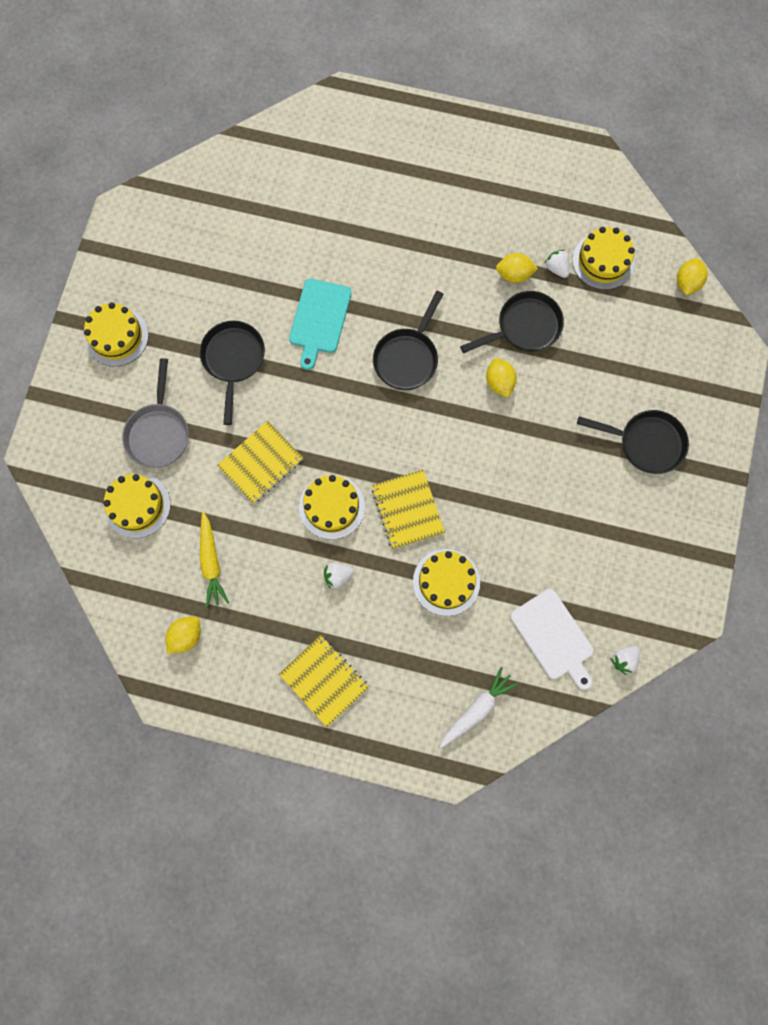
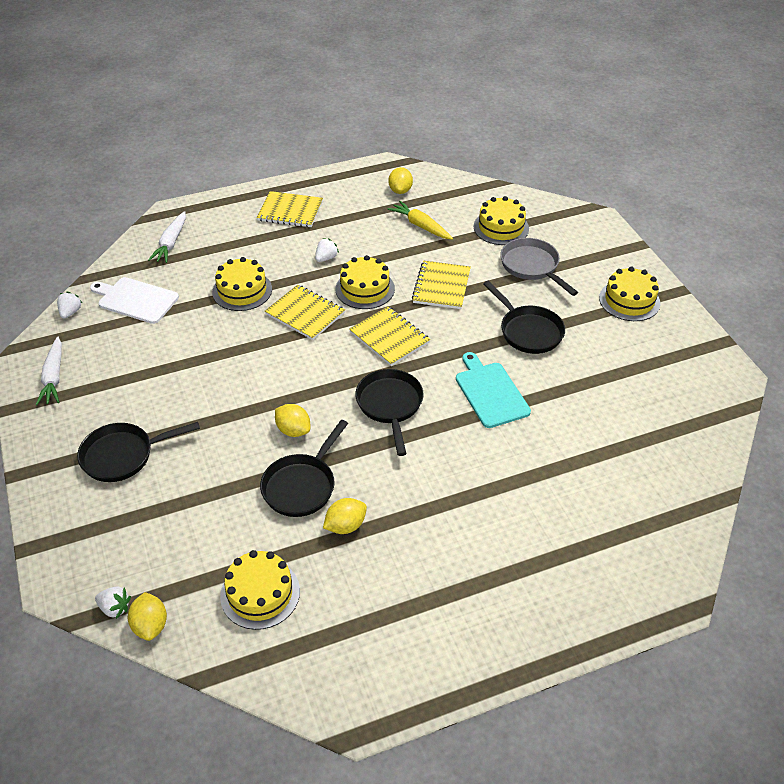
camera: 145 degrees right, 30 degrees down
(354, 431) = (389, 337): none -> yellow notebook
(556, 268) = (306, 557): white strawberry -> white strawberry (115, 608)
(670, 575) = (54, 377): none -> white carrot

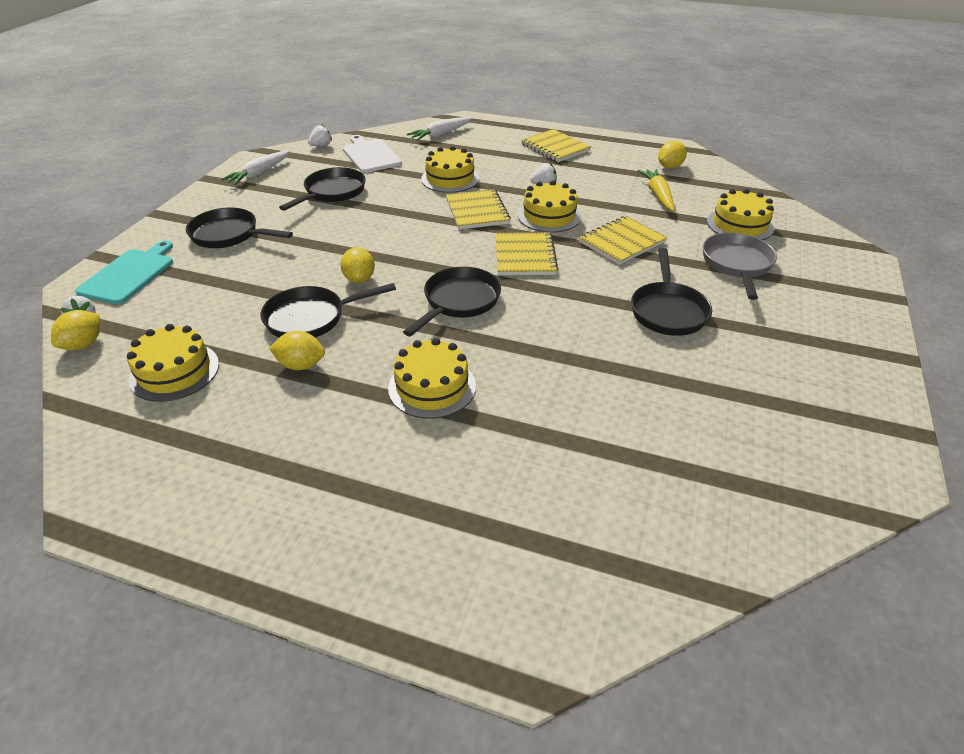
camera: 40 degrees right, 5 degrees down
(156, 360) = (332, 192): none -> black pan
(490, 392) = (564, 338): turquoise cutting board -> turquoise cutting board (129, 274)
(629, 300) = (824, 338): yellow cake -> yellow cake (432, 387)

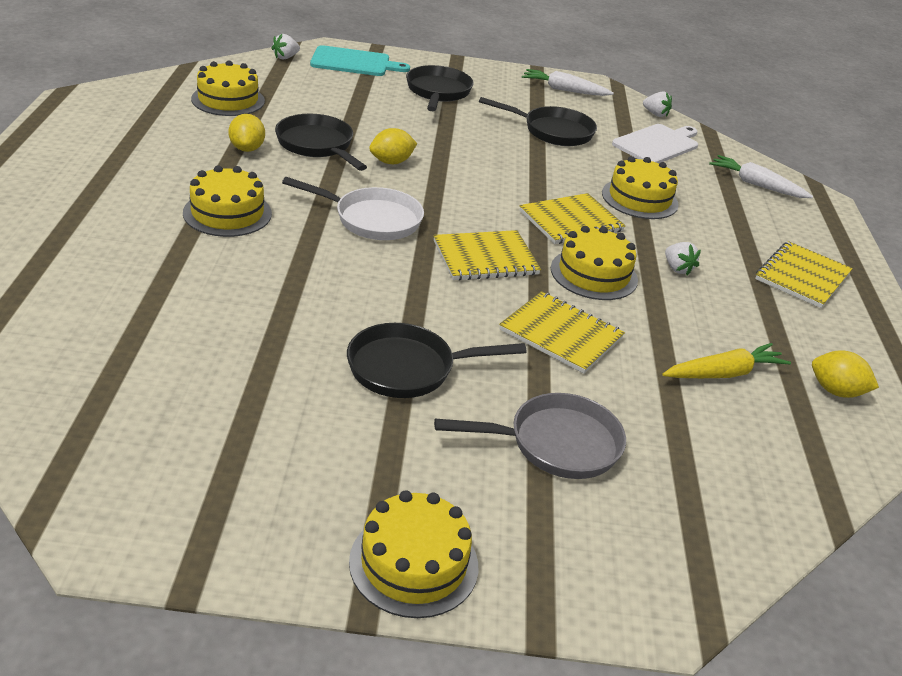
camera: 70 degrees right, 5 degrees down
(83, 344) = (254, 63): yellow lemon -> none
(459, 301) = (372, 219): black pan -> white pan
(739, 225) = (685, 459): yellow cake -> yellow cake (414, 563)

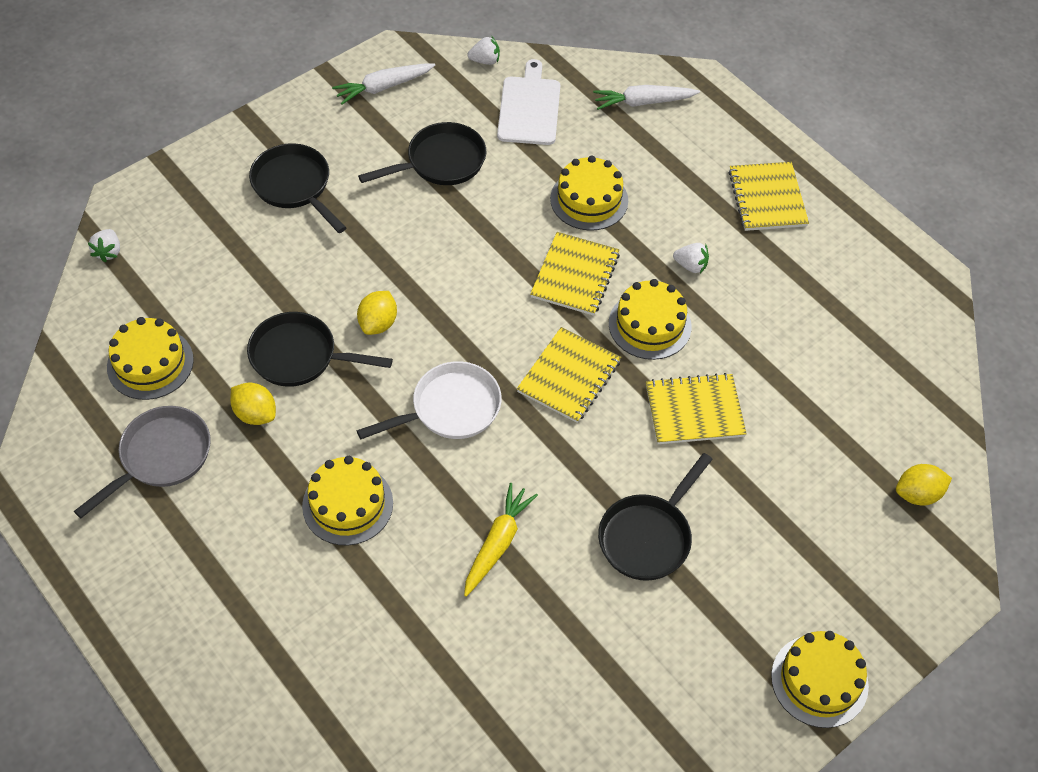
camera: 40 degrees left, 20 degrees up
(354, 62) = (174, 204): turquoise cutting board -> none
(556, 444) = (791, 514): grey pan -> grey pan (161, 457)
(723, 373) = (813, 354): yellow carrot -> yellow carrot (497, 543)
(836, 391) = (882, 309): yellow lemon -> yellow lemon (917, 494)

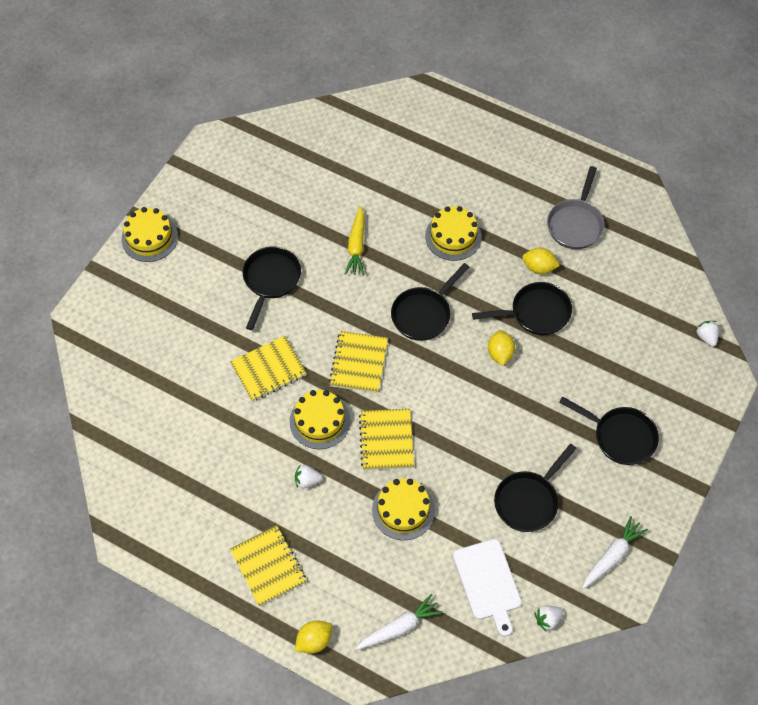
camera: 160 degrees right, 5 degrees up
(150, 363) = (623, 274): yellow cake -> none
(450, 408) = (423, 314): white pan -> black pan
(917, 494) = (110, 365): yellow lemon -> yellow lemon (314, 641)

